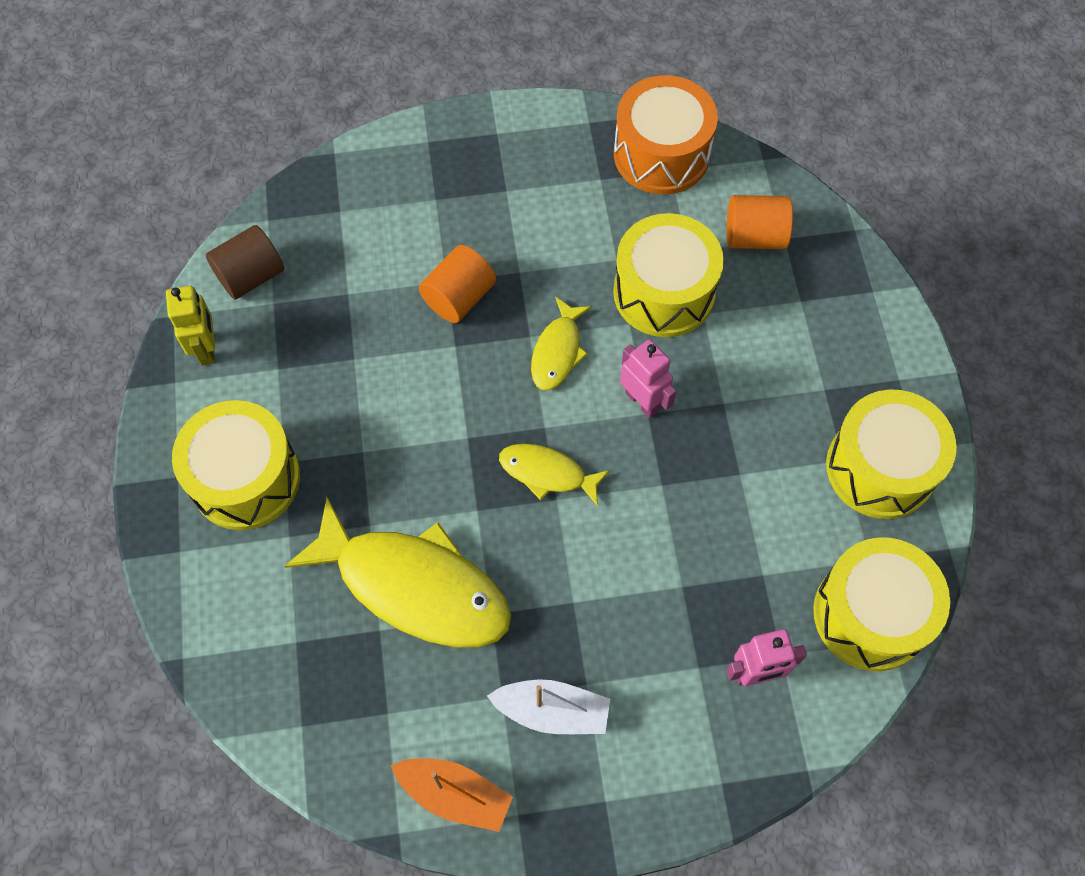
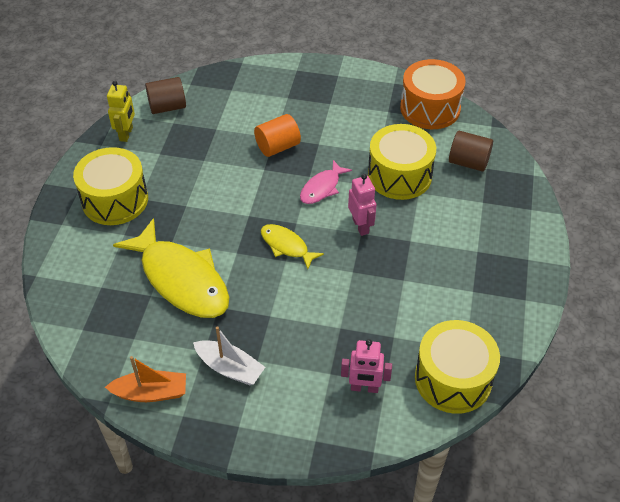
camera: 20 degrees right, 15 degrees down
(454, 795) = (151, 393): orange boat -> orange boat turned 45 degrees counterclockwise
(558, 351) = (322, 188): yellow fish -> pink fish
(754, 236) = (468, 162): orange cylinder -> brown cylinder
(880, 468) = (495, 302): yellow drum -> none

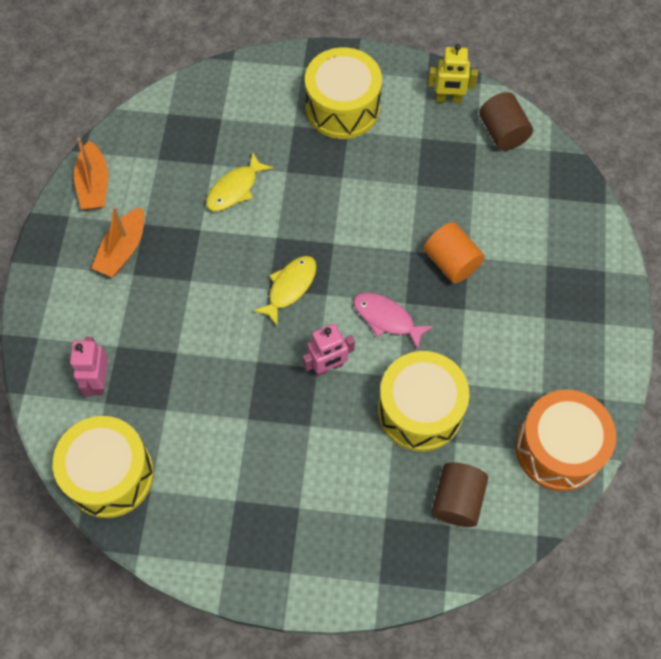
camera: 85 degrees right, 15 degrees up
(181, 279) = (235, 189): yellow fish -> yellow fish, size x0.50
(230, 368) = (123, 250): white boat -> orange boat

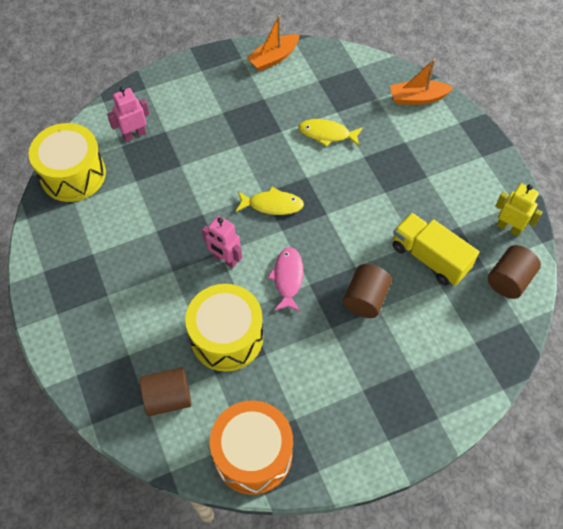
camera: 60 degrees right, 5 degrees down
(123, 250) = (236, 98): orange boat -> orange boat (417, 98)
(342, 107) = (444, 163): yellow drum -> none
(440, 182) = (430, 258): none -> yellow truck
(448, 99) = (508, 228): yellow robot -> yellow robot turned 150 degrees clockwise
(451, 262) = (365, 299): orange cylinder -> brown cylinder

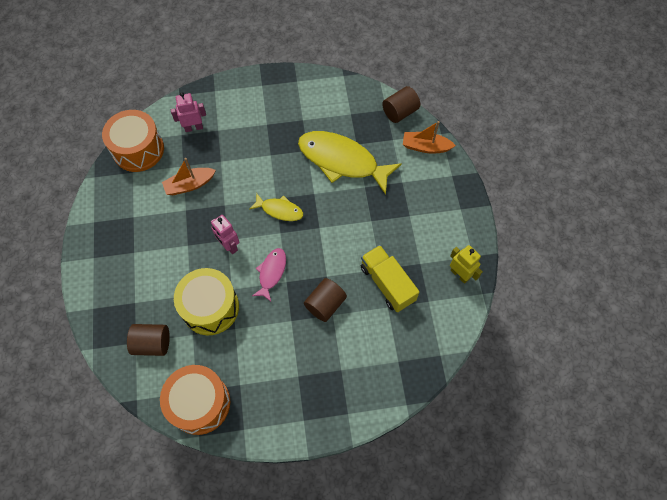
camera: 15 degrees right, 5 degrees up
(73, 174) = (138, 150): yellow drum -> orange drum
(273, 58) = (322, 87): orange boat -> orange boat (190, 185)
(327, 134) = (342, 161): yellow fish -> yellow fish, size x2.01
(509, 280) = (444, 318): brown cylinder -> brown cylinder (400, 112)

